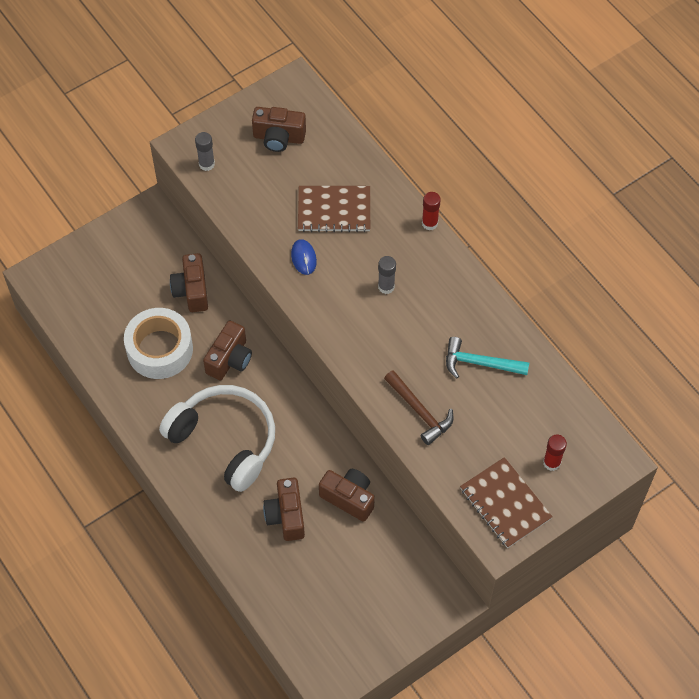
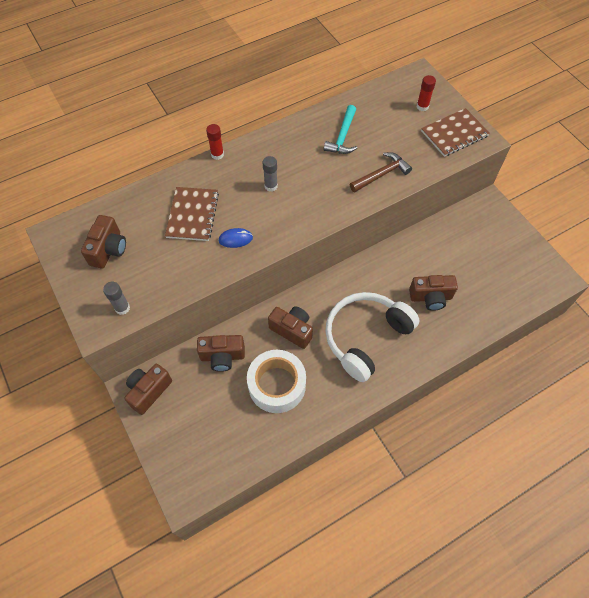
camera: 85 degrees left, 0 degrees up
(349, 498) = (415, 256): brown camera -> brown camera (149, 391)

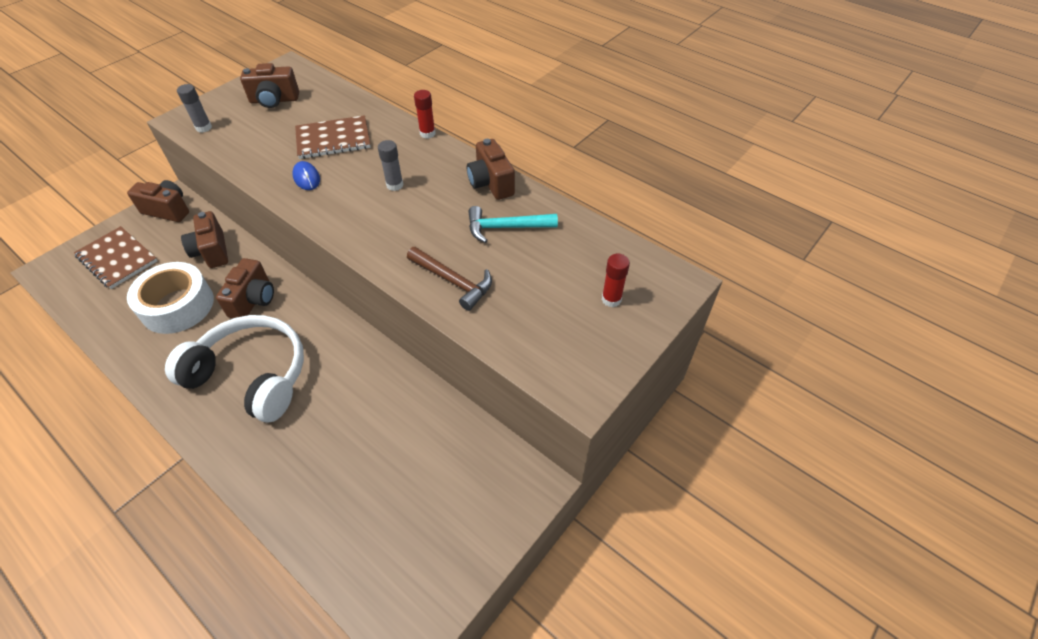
camera: 70 degrees right, 10 degrees down
(430, 297) = (328, 437): brown camera -> brown camera (491, 183)
(454, 134) = (574, 351): brown notebook -> brown notebook (117, 259)

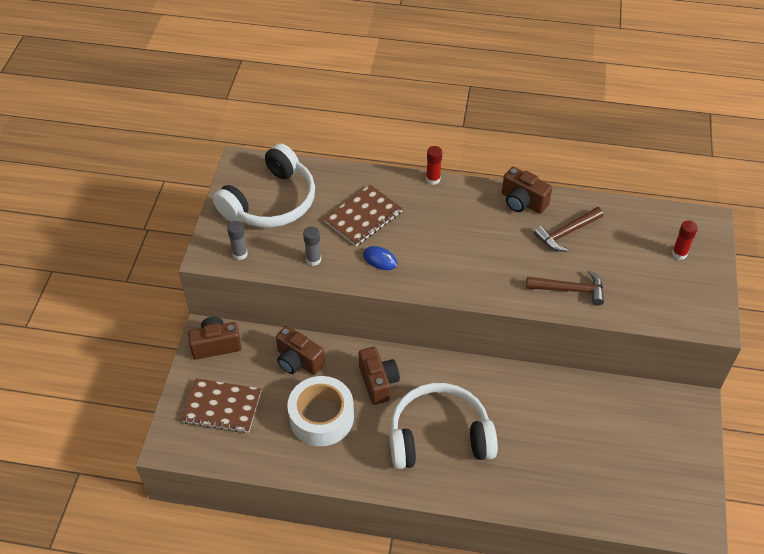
camera: 30 degrees left, 0 degrees up
(274, 100) = (271, 202): brown camera -> white headphones
(395, 185) = (454, 235): grey glue stick -> grey glue stick (313, 260)
(505, 228) = (566, 233): turquoise hammer -> brown hammer

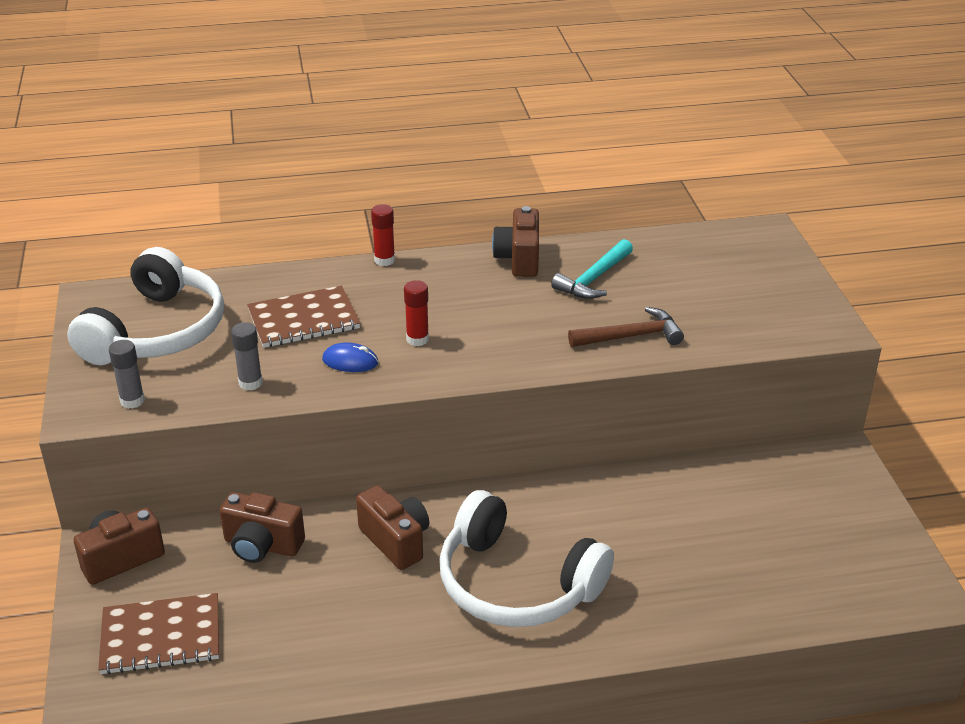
camera: 20 degrees left, 15 degrees down
(321, 417) = (327, 607): white tape -> none
(363, 217) = (303, 320): brown notebook -> brown notebook turned 45 degrees clockwise
(439, 436) = (516, 584): white headphones -> white headphones turned 120 degrees counterclockwise
(522, 202) = (519, 259): brown camera -> brown camera turned 75 degrees clockwise
(566, 233) = (594, 279): brown hammer -> turquoise hammer
(679, 254) = (749, 270): red glue stick -> red glue stick (417, 339)

